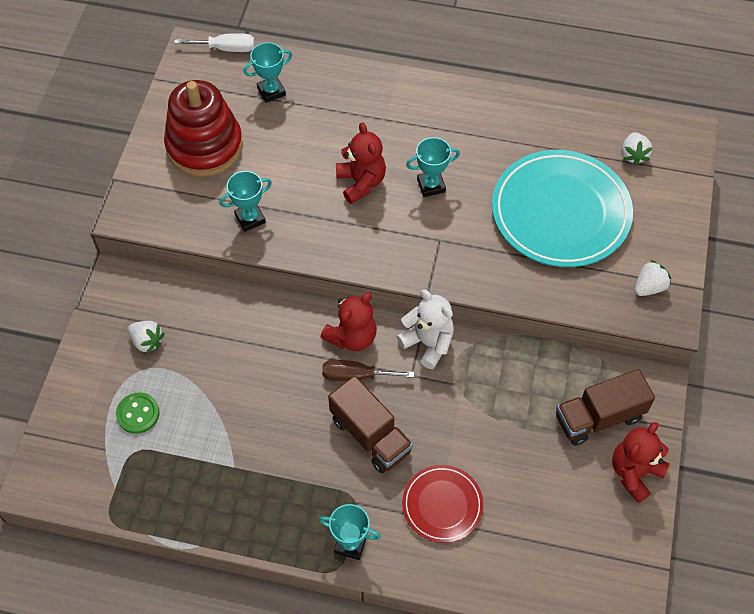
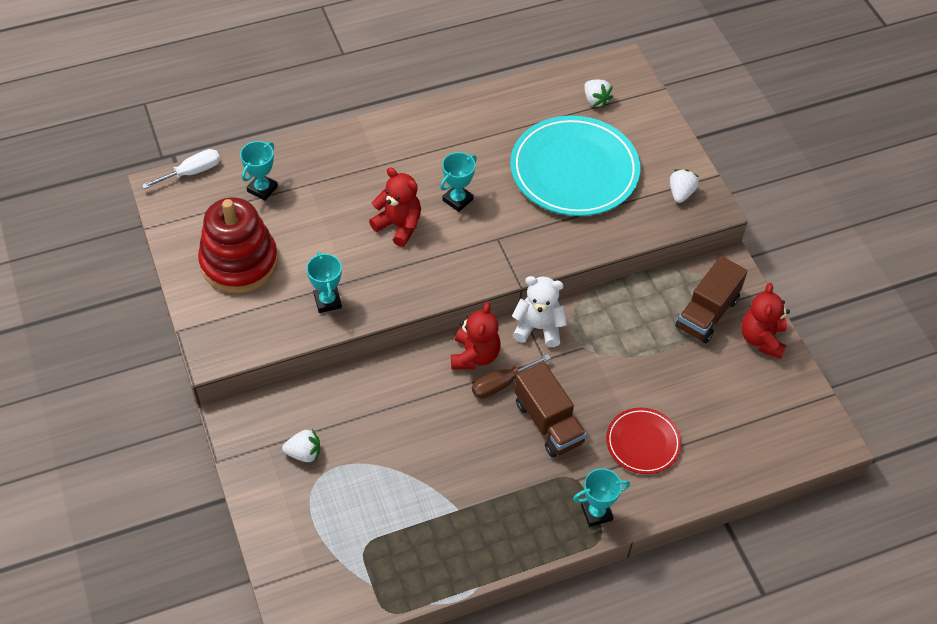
camera: 35 degrees left, 5 degrees down
(138, 414) = (343, 515): green button -> none
(250, 218) = (327, 301): turquoise trophy -> turquoise trophy turned 45 degrees counterclockwise
(370, 435) = (548, 423): brown truck -> brown truck turned 45 degrees clockwise

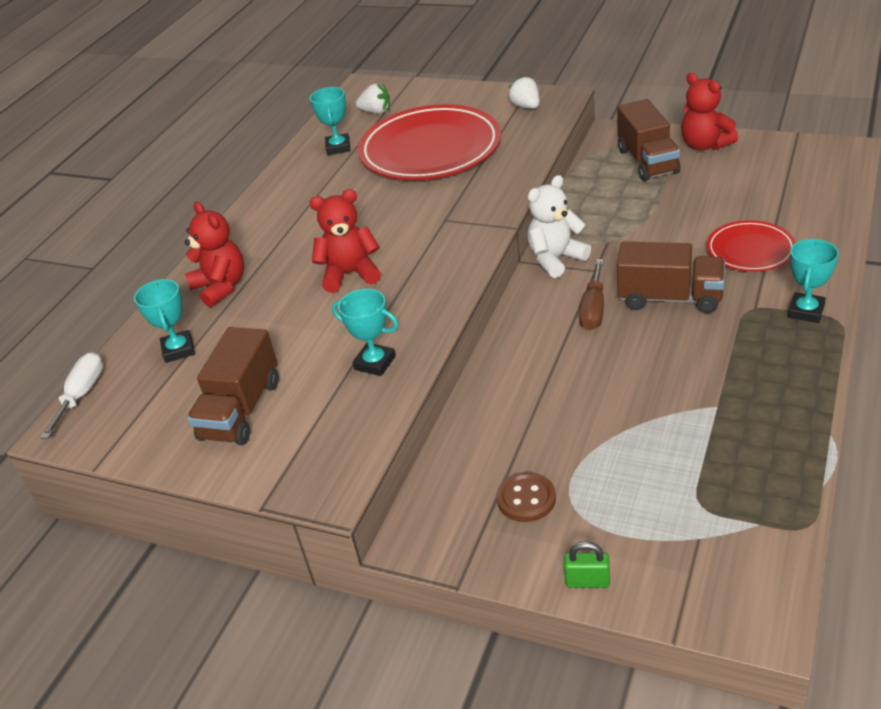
camera: 40 degrees left, 15 degrees down
(239, 262) = (241, 410): red stacking toy -> brown truck
(266, 522) = (587, 581): none -> green padlock
(304, 453) = (526, 499): white strawberry -> brown button
(457, 200) = (371, 226): turquoise trophy -> turquoise trophy (338, 147)
(475, 356) = (541, 312): red teddy bear -> red teddy bear (221, 287)
(574, 170) = (430, 149): turquoise plate -> red plate

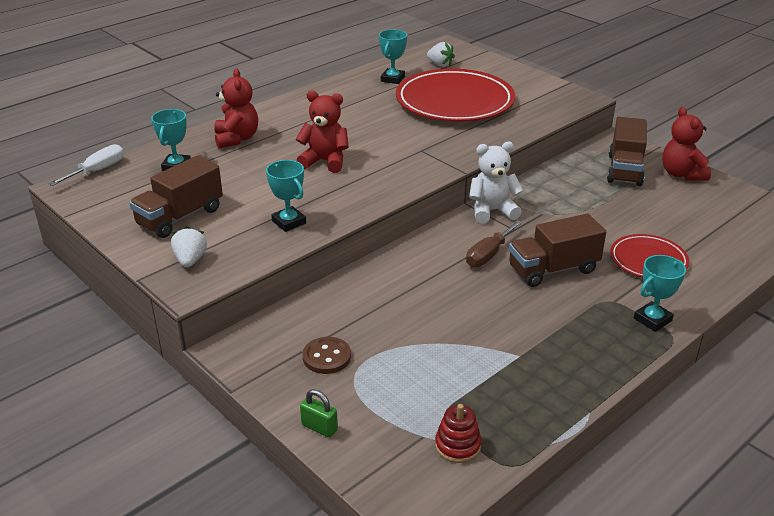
camera: 20 degrees right, 5 degrees down
(526, 107) = (551, 96): white strawberry -> white strawberry (190, 260)
(670, 298) = (553, 269): brown truck -> brown truck turned 120 degrees clockwise
(740, 531) = (457, 446): none -> red stacking toy

